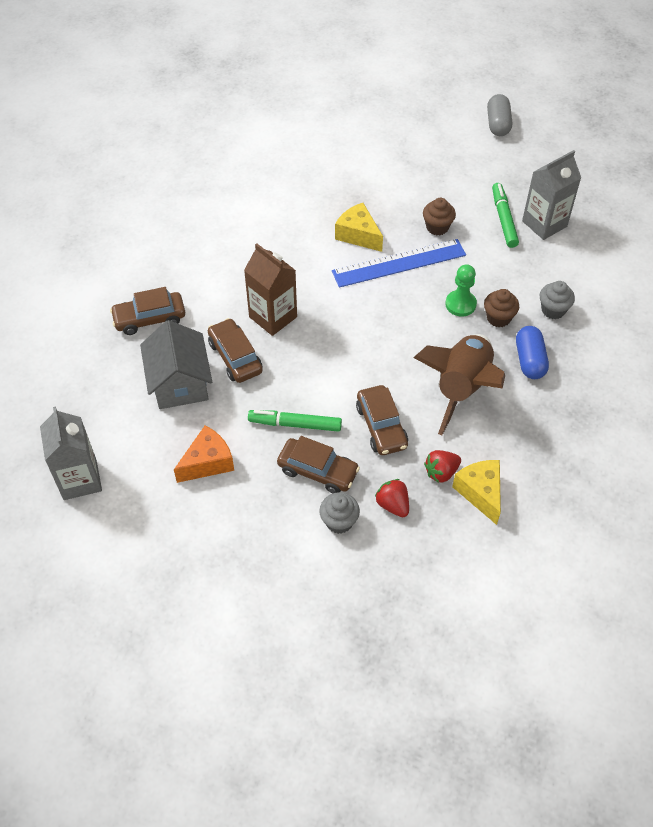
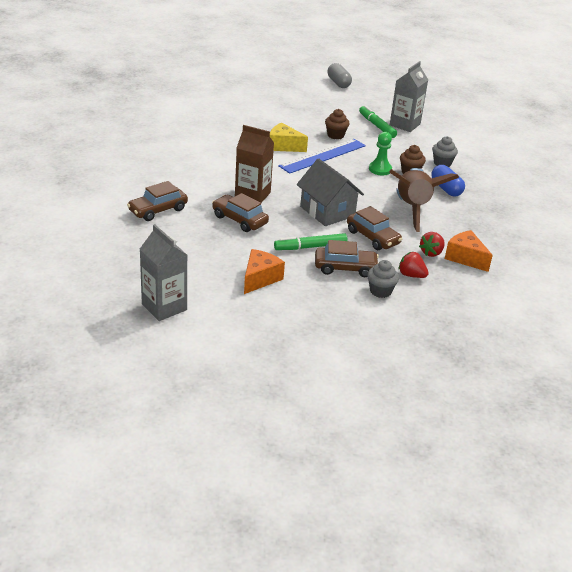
camera: 25 degrees left, 20 degrees down
(180, 383) = (207, 240): grey house -> grey house (327, 211)
(480, 493) = (465, 258): yellow cheese -> orange cheese

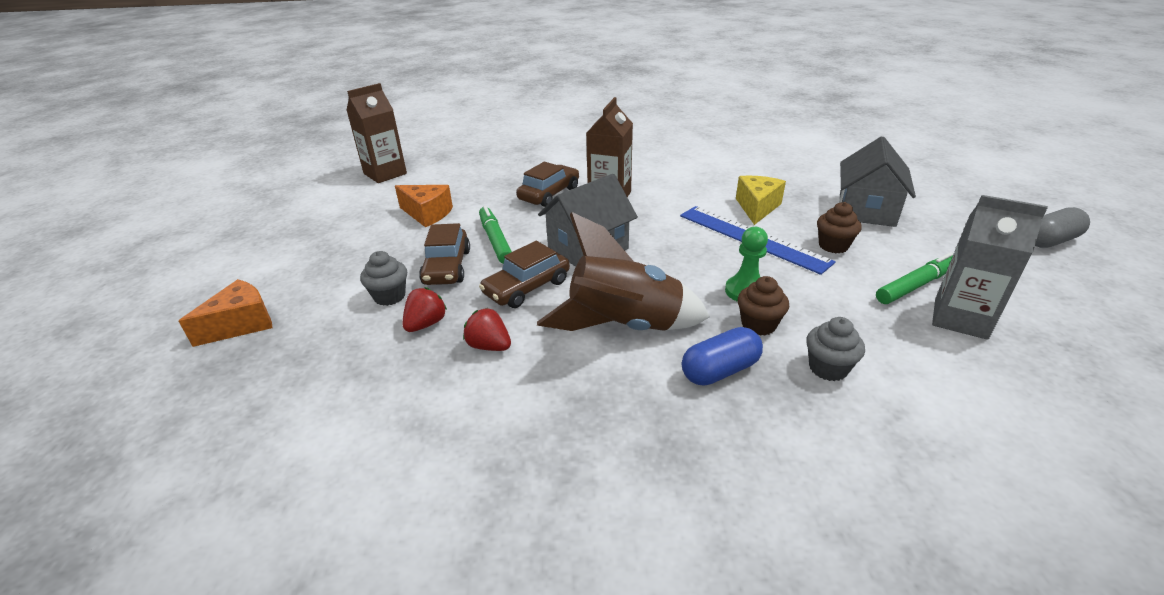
camera: 90 degrees right, 0 degrees up
(158, 210) = (556, 154): brown car -> none
(164, 307) = (385, 173): grey carton -> brown carton
(295, 115) = (866, 210): none -> grey house
(465, 258) = (475, 387): orange cheese -> orange cheese (241, 324)

